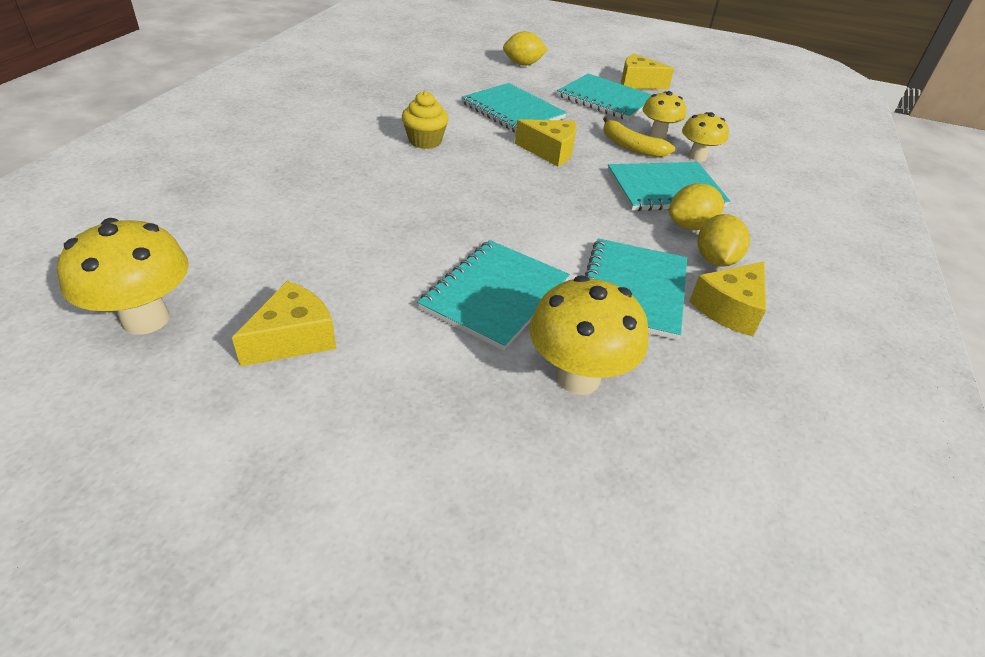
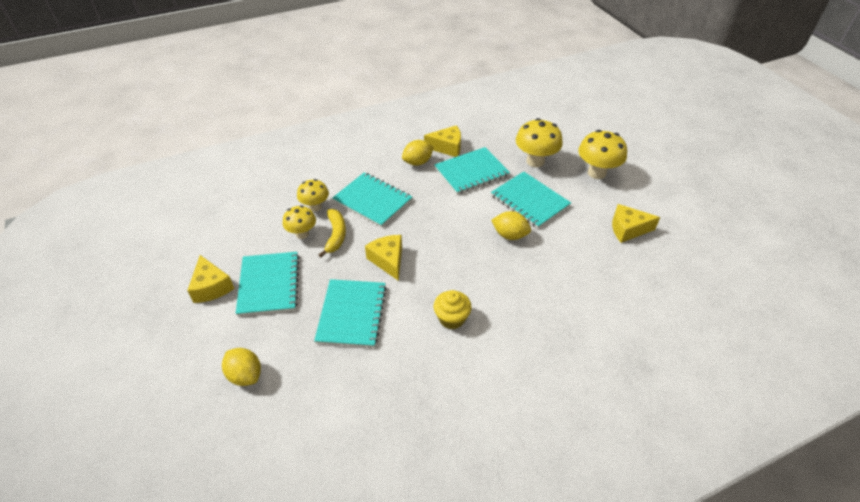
camera: 130 degrees left, 5 degrees up
(146, 319) = (688, 272): yellow mushroom -> yellow mushroom (596, 173)
(495, 295) = (529, 201): turquoise notebook -> turquoise notebook turned 60 degrees clockwise
(690, 226) = (399, 179): yellow lemon -> yellow lemon (510, 235)

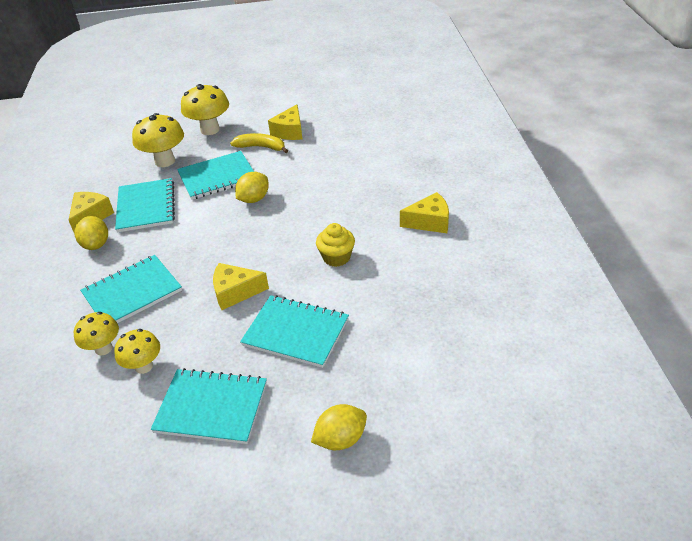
camera: 70 degrees left, 5 degrees down
(211, 287) = (181, 474): yellow cheese -> yellow cheese (429, 222)
(336, 235) = (168, 333): yellow banana -> yellow banana (261, 147)

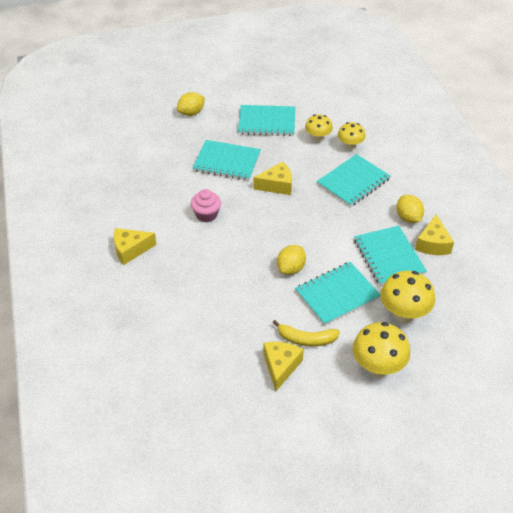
camera: 170 degrees right, 5 degrees up
(336, 257) = (206, 215): yellow cupcake -> pink cupcake

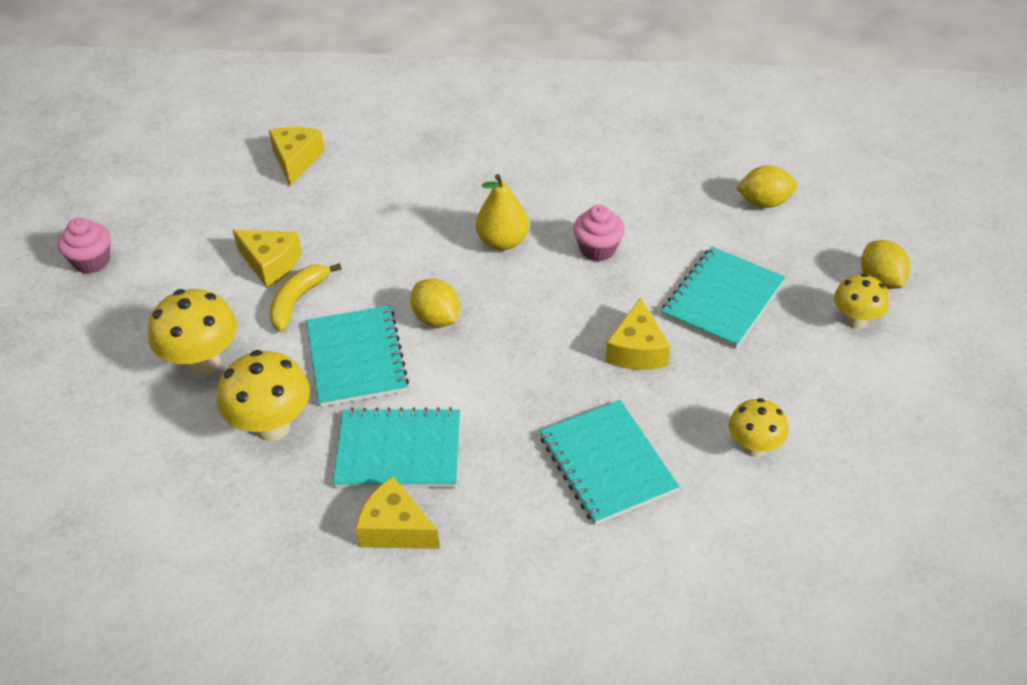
camera: 110 degrees right, 0 degrees up
(130, 250) = (557, 161): yellow cheese -> yellow cheese (296, 160)
(215, 257) = (502, 241): none -> yellow pear
(267, 122) = (828, 381): turquoise notebook -> none
(323, 481) = (92, 261): none -> pink cupcake
(350, 147) = (714, 493): yellow mushroom -> yellow mushroom (855, 320)
(408, 218) = (476, 515): yellow lemon -> yellow lemon (764, 202)

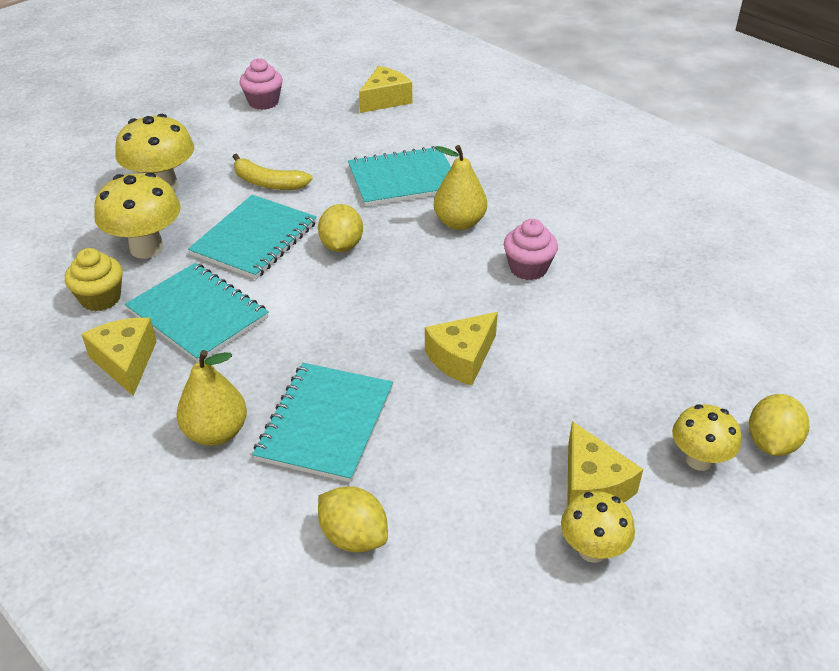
camera: 40 degrees right, 5 degrees down
(92, 261) = (185, 96): pink cupcake -> pink cupcake (263, 102)
(271, 264) = (283, 152): yellow cheese -> yellow cheese (592, 485)
(296, 495) = (100, 298): none -> yellow cupcake
(298, 300) = (268, 183): yellow banana -> yellow banana turned 135 degrees counterclockwise
(540, 527) = (216, 432): none -> yellow pear
(722, 299) = (588, 365): turquoise notebook -> turquoise notebook (403, 179)
(754, 447) = (462, 496): yellow mushroom -> yellow mushroom (592, 550)
(764, 202) = (729, 314): yellow lemon -> yellow lemon (353, 537)

